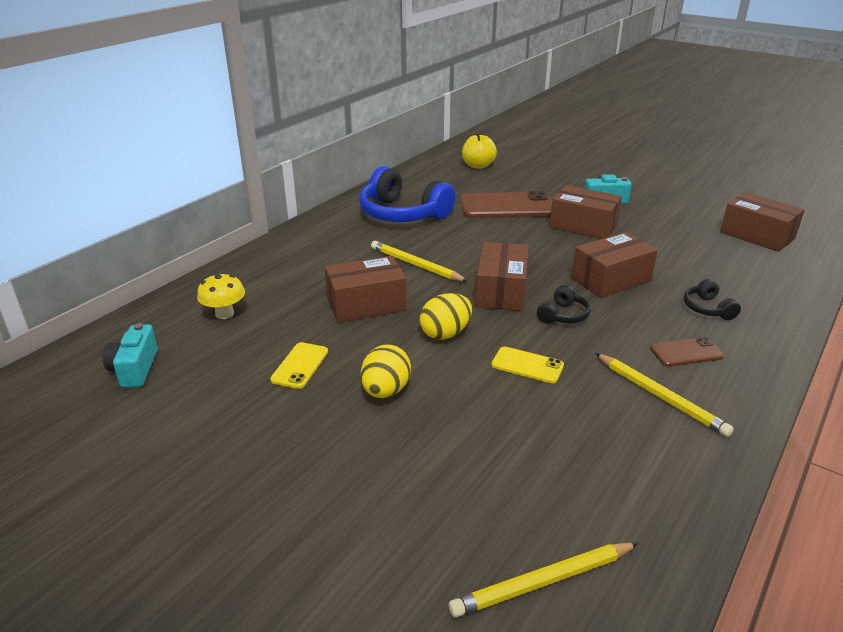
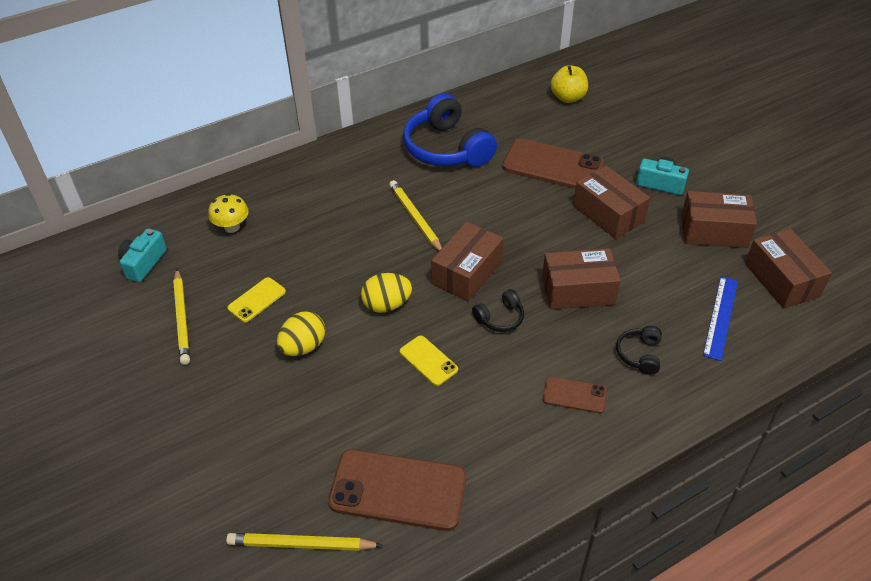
camera: 25 degrees right, 15 degrees up
(366, 304) = (345, 251): brown box -> brown box (713, 231)
(601, 486) = (398, 490): none -> brown phone
(660, 396) = (512, 431): yellow pencil -> yellow pencil (182, 319)
(741, 268) = (721, 317): none -> blue ruler

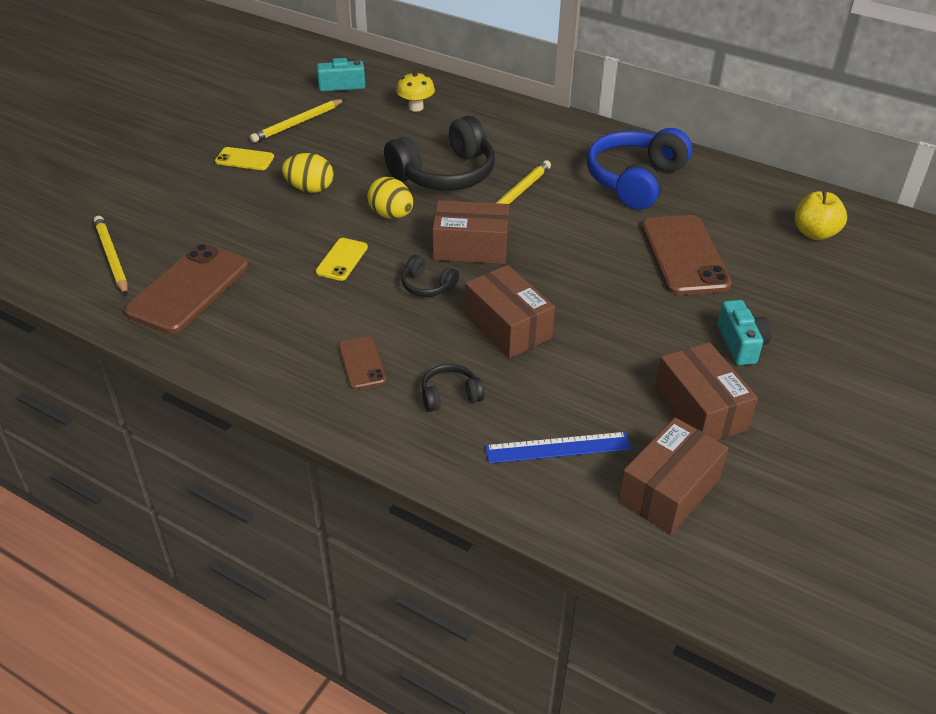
camera: 60 degrees right, 5 degrees down
(257, 300) = (344, 149): yellow phone -> yellow phone (244, 159)
(353, 249) = (444, 174): none -> black headphones
(398, 490) = (188, 289): brown phone -> brown phone turned 45 degrees clockwise
(608, 214) = (647, 316): brown box -> none

